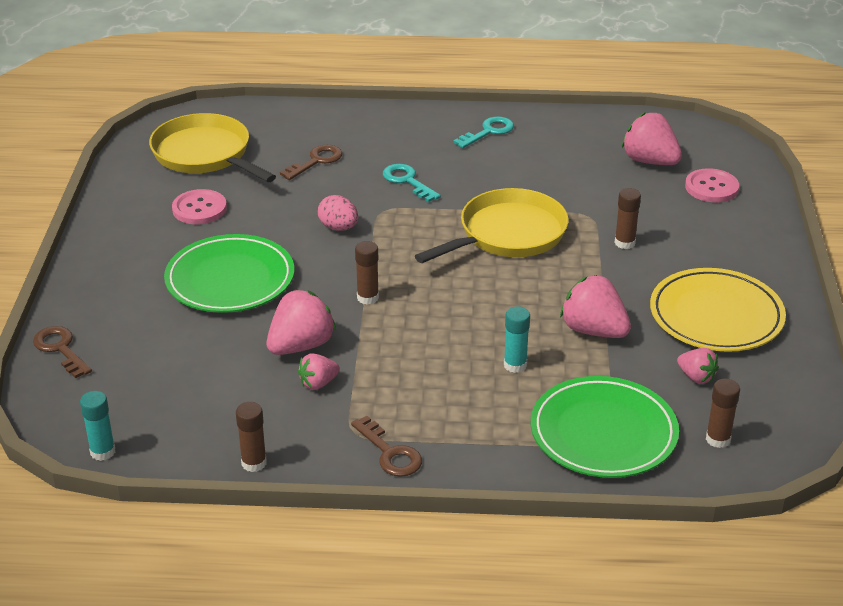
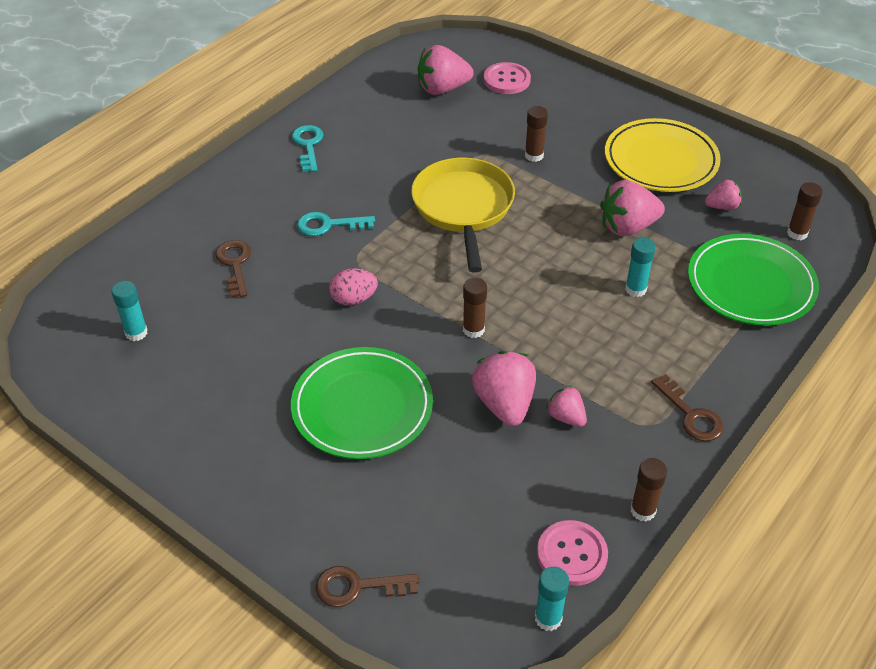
camera: 55 degrees left, 10 degrees up
(199, 209) = (225, 378): pink button -> pink button (572, 554)
(205, 154) = (136, 333): yellow pan -> turquoise glue stick
(318, 383) = (566, 417): pink strawberry -> pink strawberry turned 135 degrees clockwise
(390, 453) = (691, 415): brown key -> brown key turned 60 degrees clockwise

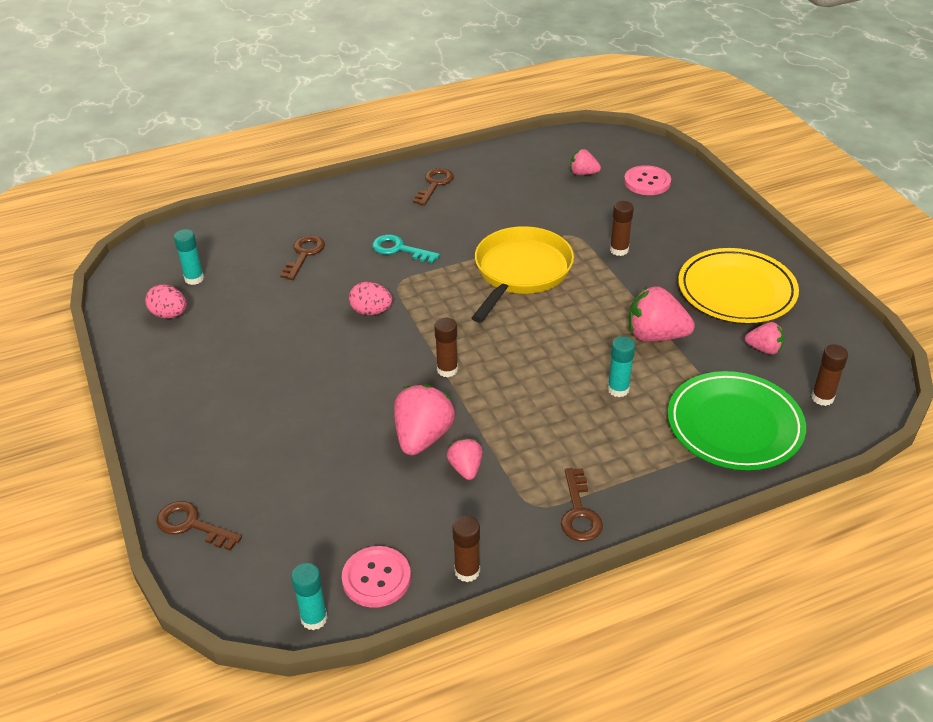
camera: 30 degrees right, 5 degrees down
(143, 382) = (169, 315): none -> pink egg
(308, 145) = (434, 184): turquoise key -> brown key
(362, 407) = (308, 394): green plate -> none
(442, 89) = (583, 173): pink strawberry -> pink strawberry, size x0.57

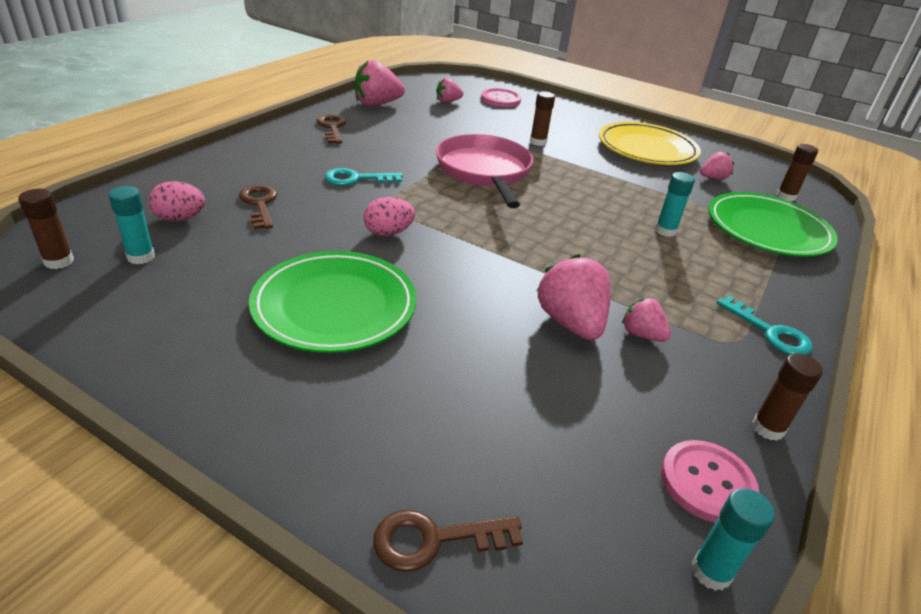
camera: 40 degrees left, 5 degrees down
(169, 315) = (141, 302): pink egg -> pink egg (180, 218)
(276, 360) = (335, 306): none -> green plate
(447, 370) = (518, 259): brown glue stick -> brown glue stick (59, 261)
(520, 272) = (484, 171): yellow pan -> pink pan
(579, 512) = (770, 332): brown key -> turquoise key
(655, 336) = (638, 188): pink strawberry -> pink strawberry (377, 104)

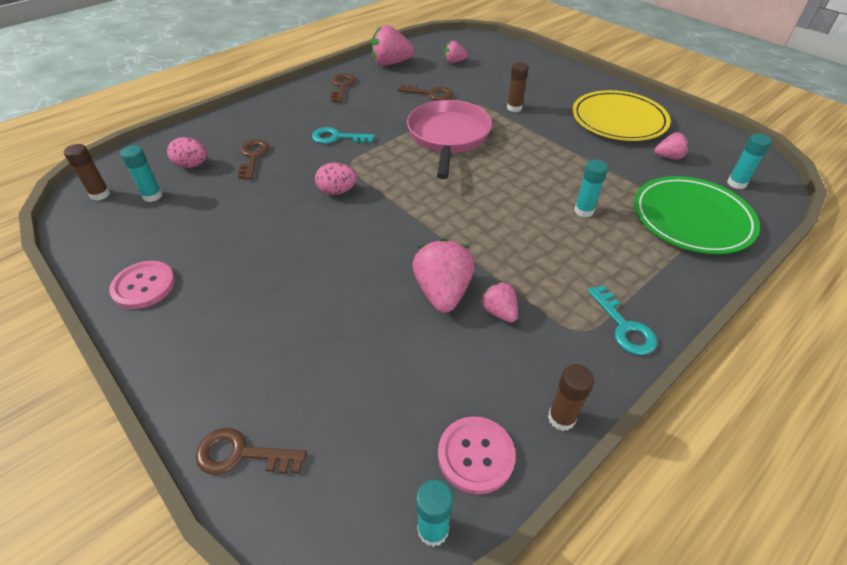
camera: 20 degrees right, 10 degrees up
(335, 306) = (265, 253): green plate -> none
(440, 132) = (430, 94): none -> brown key
(500, 99) = (504, 60): pink button -> pink button (144, 286)
(786, 197) = (736, 183): brown glue stick -> turquoise glue stick

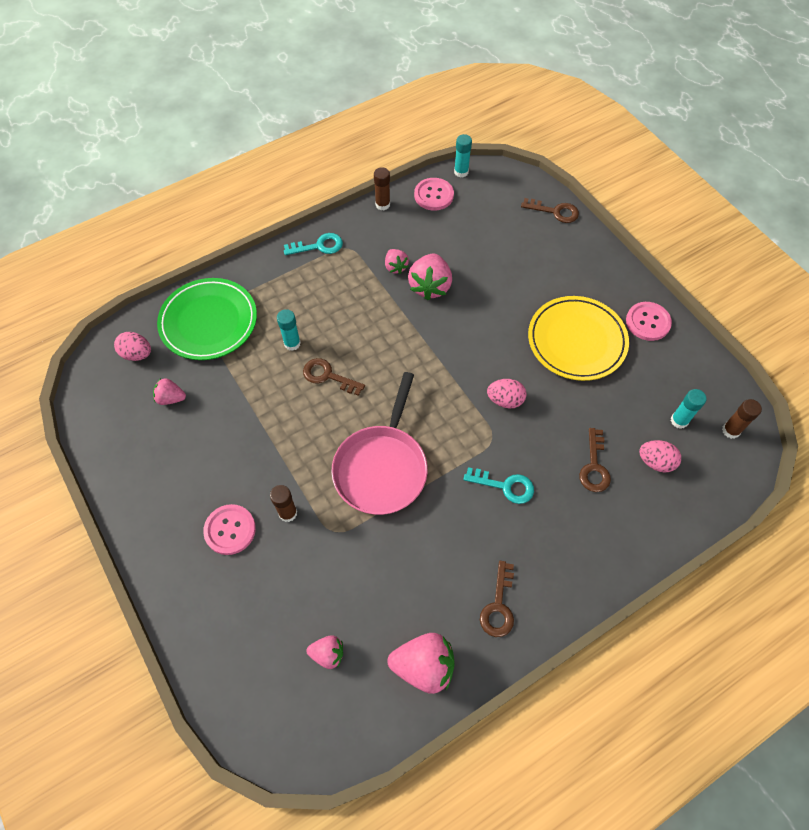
camera: 170 degrees left, 15 degrees up
(430, 94) = (382, 564): brown key -> brown key (328, 376)
(552, 97) = (230, 530): none -> pink button
(618, 120) = (180, 467): yellow plate -> yellow plate (576, 341)
(624, 326) = (319, 246): turquoise key -> turquoise key turned 90 degrees clockwise
(736, 183) = (137, 354): turquoise glue stick -> pink egg

